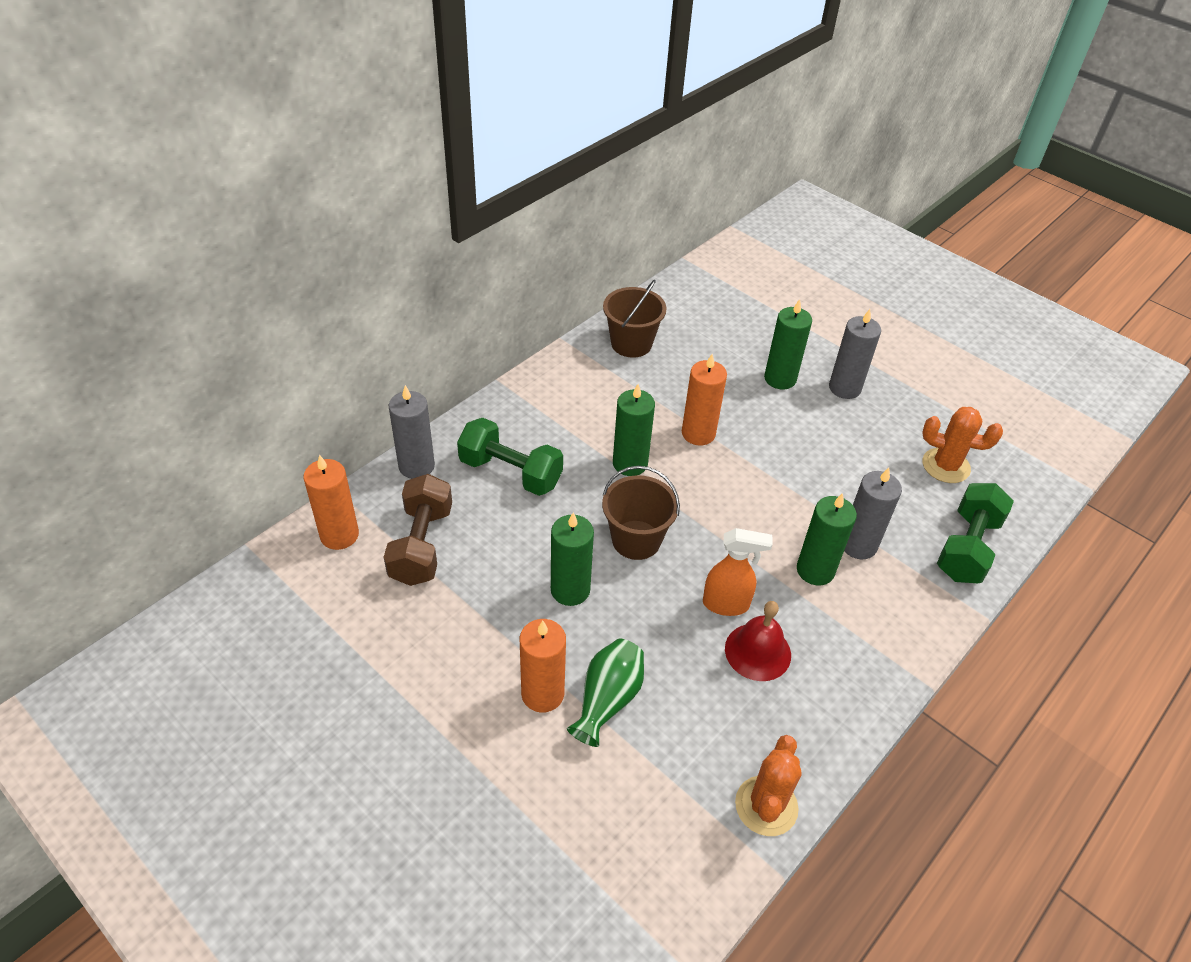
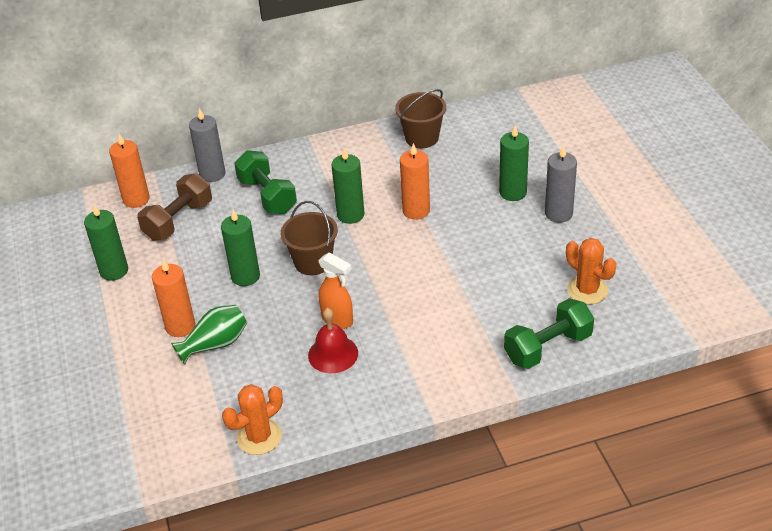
camera: 35 degrees right, 5 degrees down
(815, 570) = (418, 322): green candle -> green candle (114, 271)
(858, 545) = (465, 317): grey candle -> none

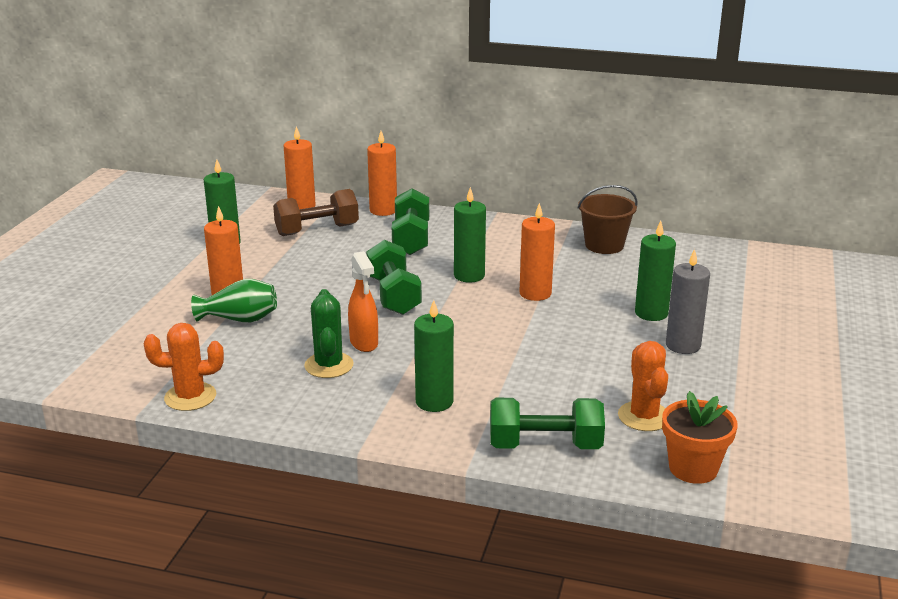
camera: 30 degrees right, 15 degrees down
(212, 174) = (383, 210): grey candle -> orange candle
(245, 276) = (323, 284): green candle -> green candle (434, 402)
(313, 262) = (394, 295): brown bucket -> green dumbbell
(333, 354) = (329, 365): red bell -> green cactus
(651, 318) = (693, 468): none -> orange flower pot

